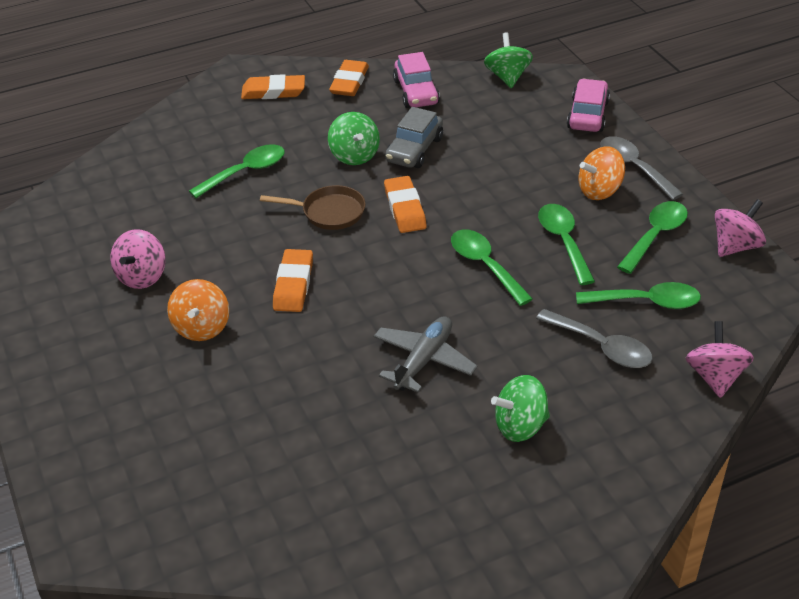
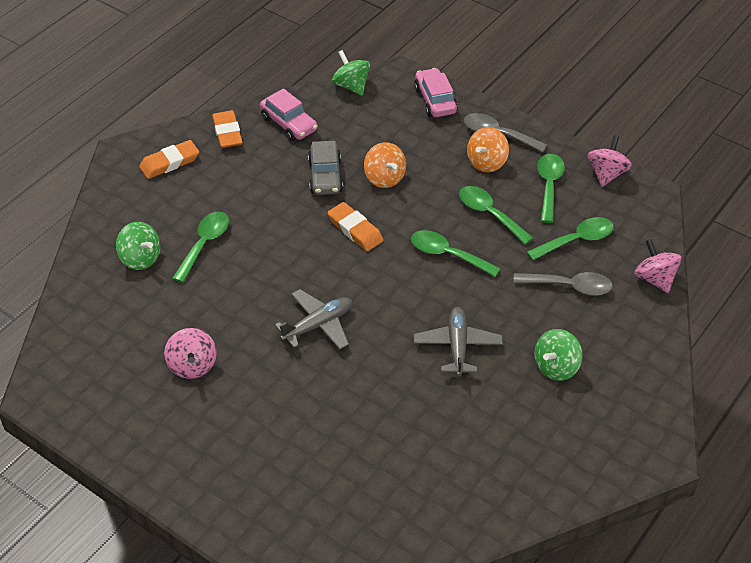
camera: 30 degrees left, 5 degrees up
(202, 327) = (275, 388): orange spinning top -> orange spinning top (384, 178)
(293, 284) = (318, 325): orange eraser -> grey plane
(329, 212) = (299, 254): brown pan -> none
(354, 155) = (282, 198): green spinning top -> green spinning top (140, 258)

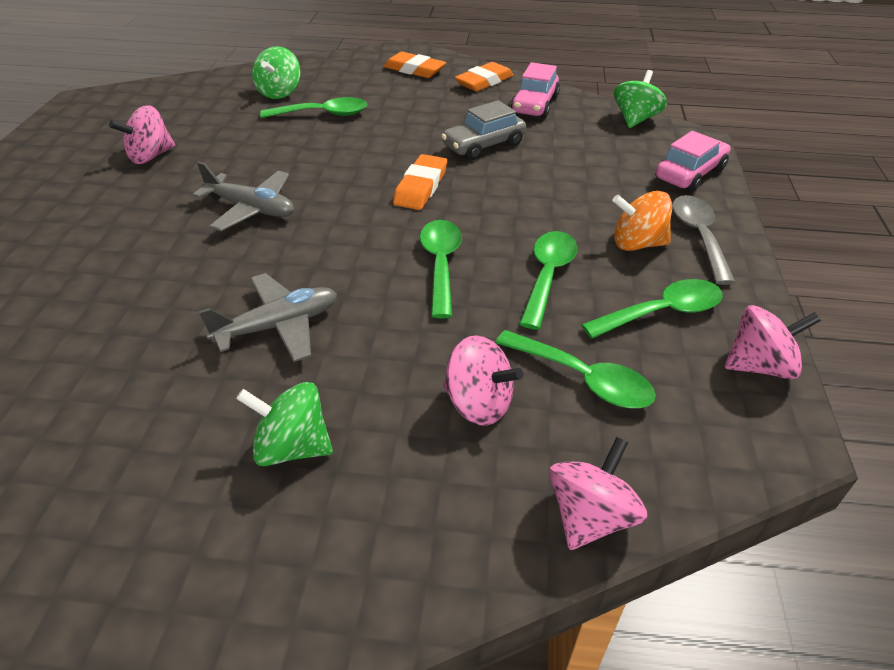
camera: 60 degrees right, 5 degrees down
(384, 178) = (522, 180): orange spinning top -> none
(569, 286) = (478, 403): grey spoon -> pink spinning top

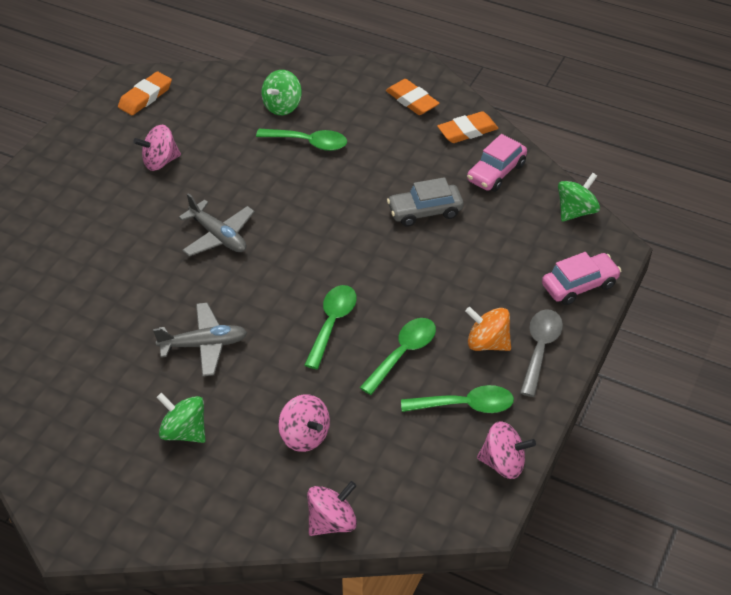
camera: 20 degrees right, 5 degrees up
(421, 187) = (352, 245): orange eraser -> orange eraser (145, 97)
(582, 378) = (379, 438): green spoon -> none

